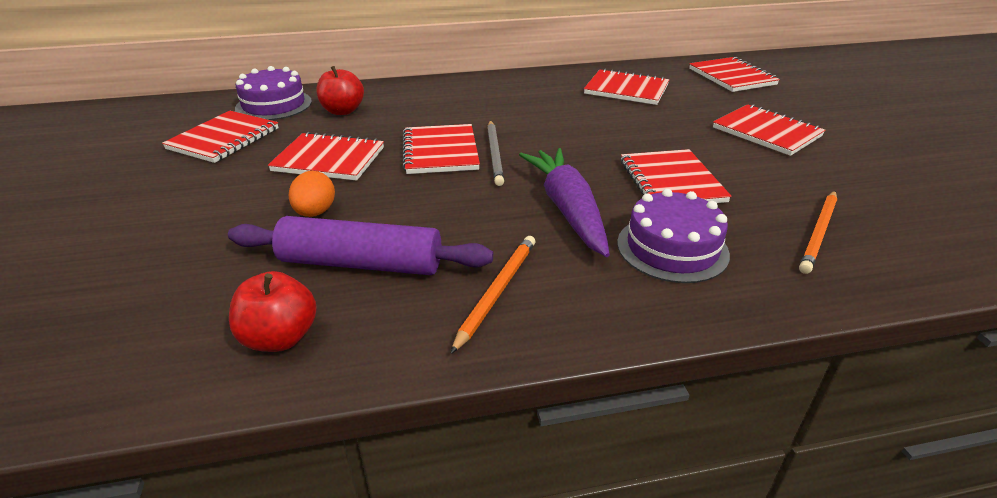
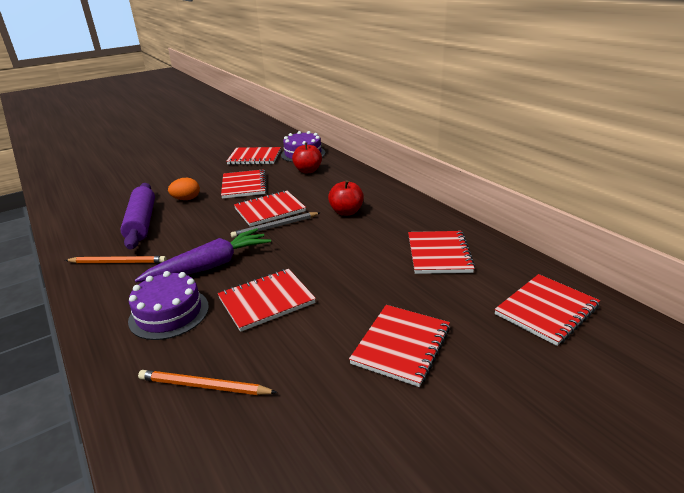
camera: 70 degrees right, 5 degrees down
(280, 338) = (85, 222): red apple -> red apple (346, 212)

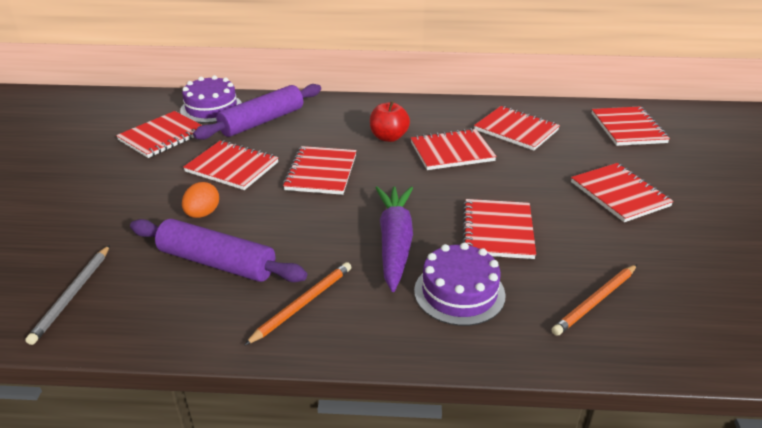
camera: 55 degrees left, 5 degrees up
(275, 227) = (364, 181): grey pencil -> grey pencil (72, 295)
(308, 171) = (262, 121): red apple -> purple rolling pin
(360, 241) = (452, 152): none -> red notebook

